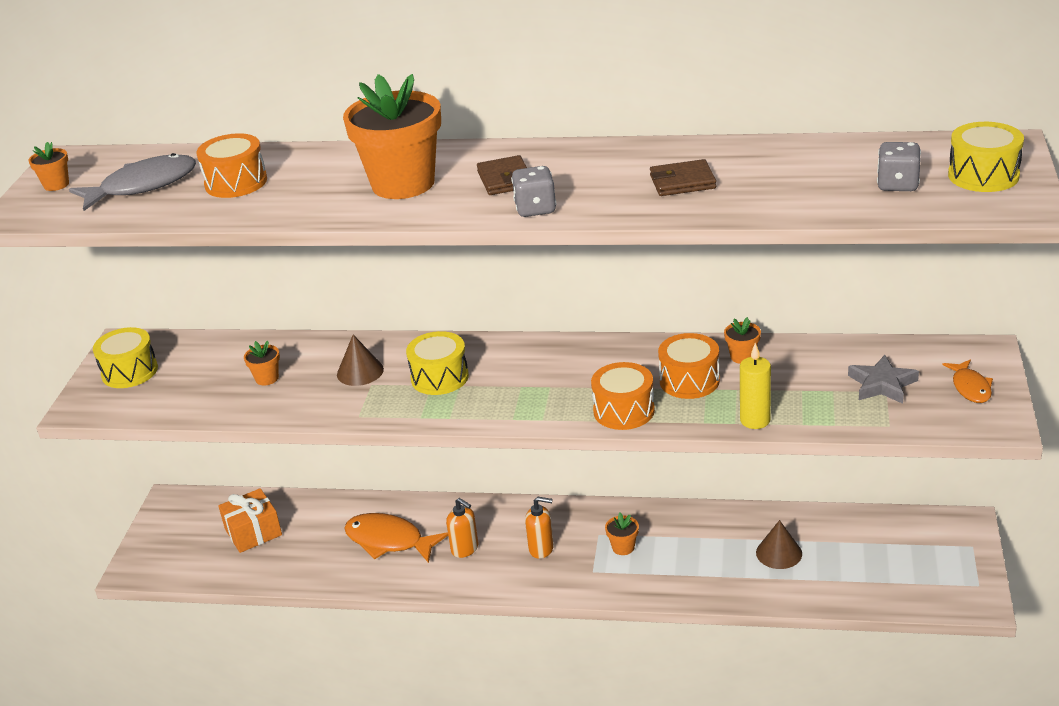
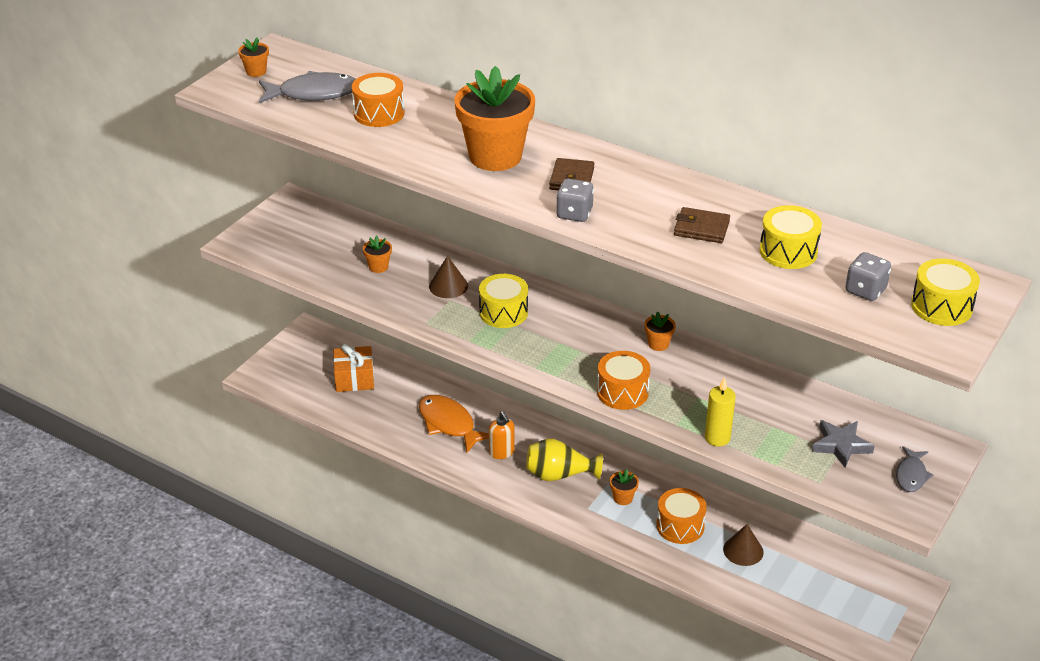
camera: 20 degrees right, 5 degrees up
(130, 371) = (286, 225): yellow drum -> yellow drum (788, 251)
(541, 549) = (559, 475): orange soap dispenser -> yellow vase
(689, 381) = (690, 385): orange drum -> orange drum (680, 526)
(742, 356) = (746, 380): orange flower pot -> orange flower pot (658, 344)
(970, 387) = (911, 475): orange fish -> grey fish

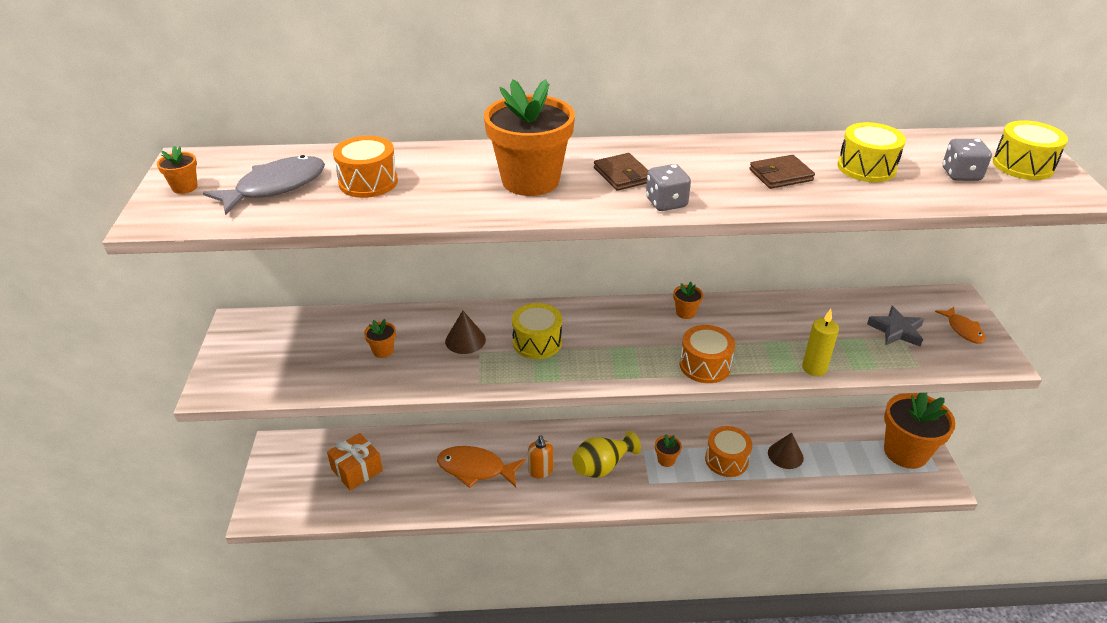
camera: 35 degrees left, 0 degrees up
(502, 452) = (540, 471): orange soap dispenser -> orange soap dispenser turned 45 degrees clockwise
(873, 609) = (905, 452): none -> orange flower pot
(911, 475) = (963, 330): grey fish -> orange fish

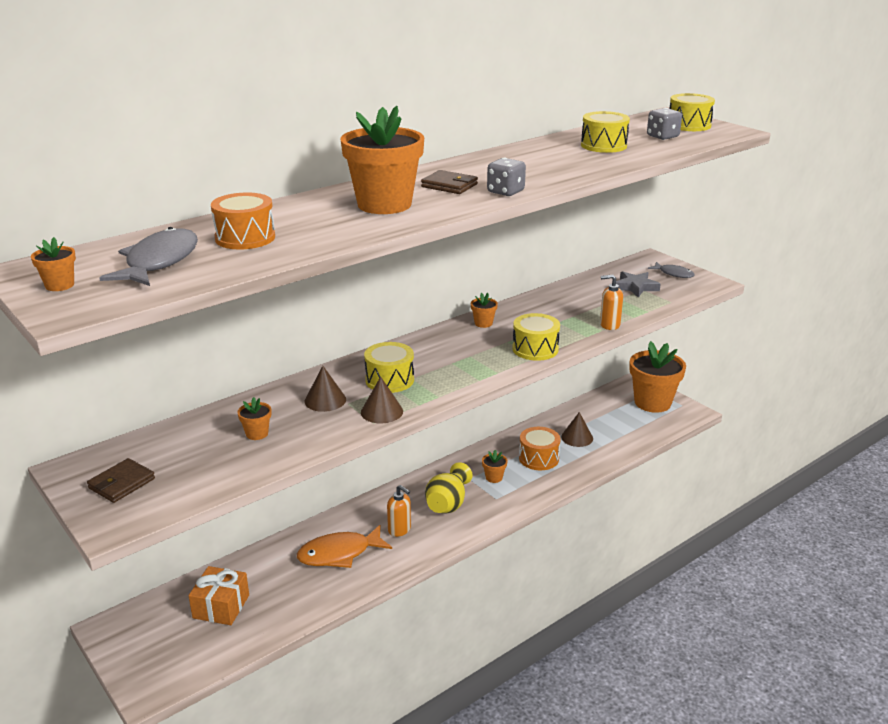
camera: 35 degrees left, 10 degrees down
(497, 374) = (382, 411): none -> brown cone
(705, 365) = (535, 349): orange drum -> yellow drum
(780, 175) = (557, 161): brown wallet -> brown wallet (121, 483)
(814, 368) = (609, 325): yellow candle -> orange soap dispenser
(963, 330) = (674, 274): orange fish -> grey fish

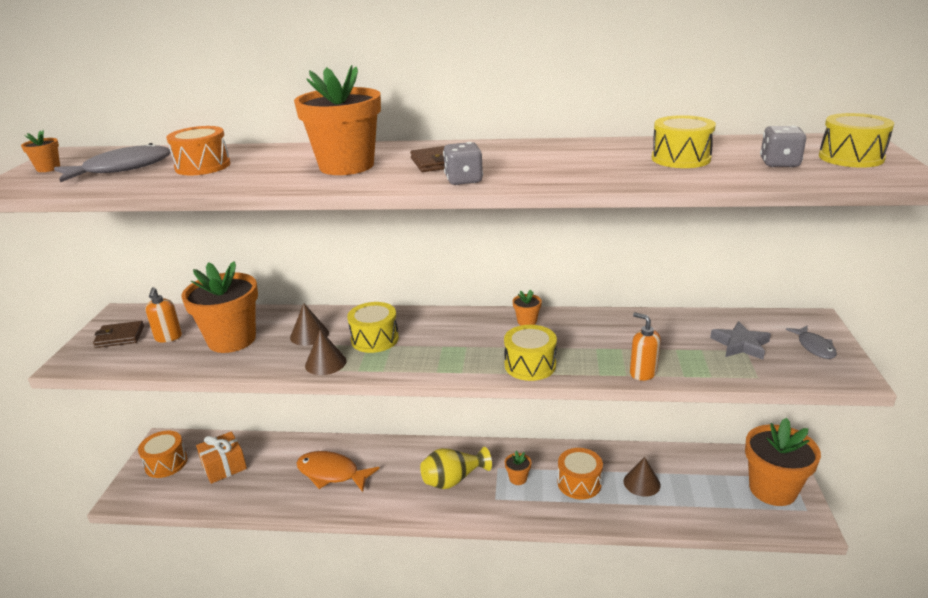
camera: 45 degrees right, 0 degrees up
(148, 640) = (166, 463): none -> orange drum
(257, 434) = (232, 340): orange flower pot -> orange flower pot, size x2.42
(399, 530) = (392, 480): orange soap dispenser -> orange soap dispenser (168, 337)

